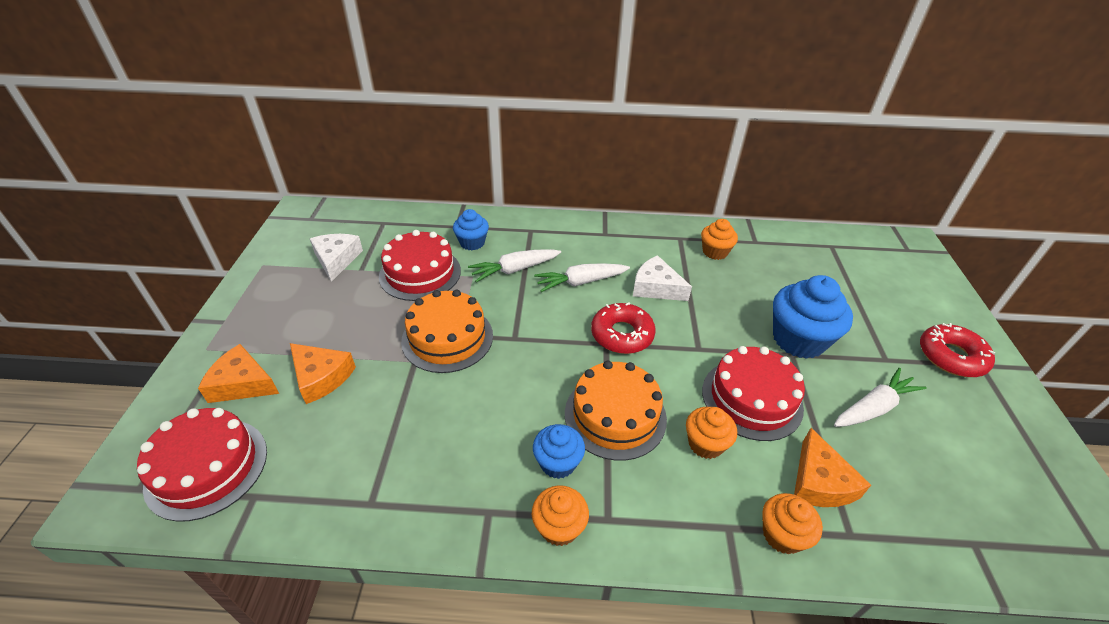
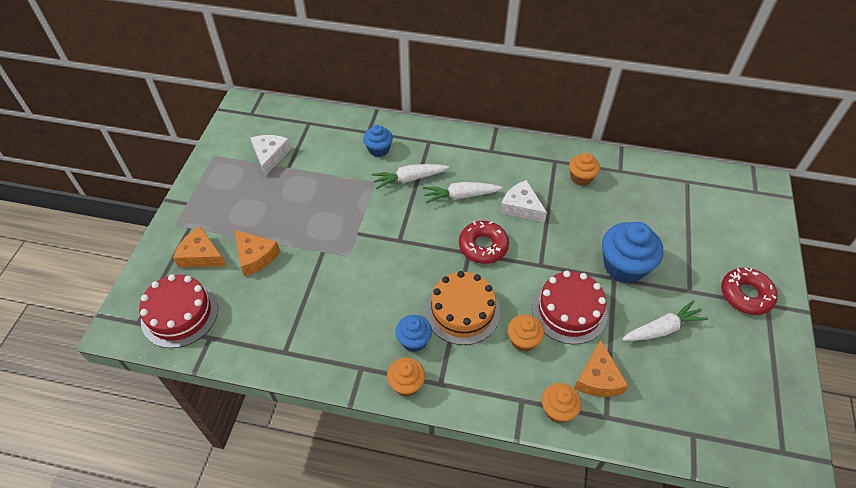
camera: 10 degrees right, 10 degrees up
(420, 273) = (334, 175): red cake -> none
(447, 338) = (349, 234): orange cake -> none

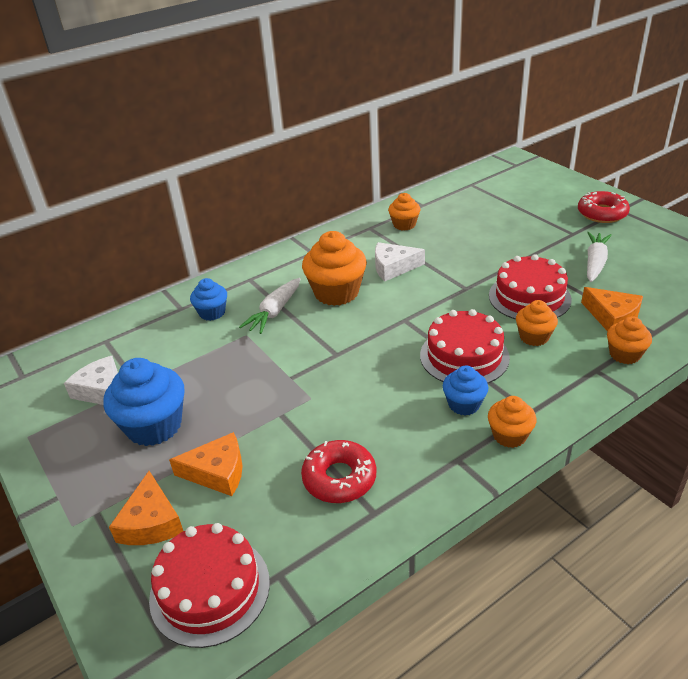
camera: 45 degrees left, 15 degrees down
(201, 255) = (151, 522): orange cheese -> orange cheese turned 75 degrees counterclockwise
(460, 196) = (336, 292): white carrot -> orange cupcake
(462, 311) = (464, 356): orange cake -> red cake
(483, 246) = (408, 308): red donut -> red donut (339, 478)
(624, 266) = (516, 249): blue cupcake -> blue cupcake (154, 426)

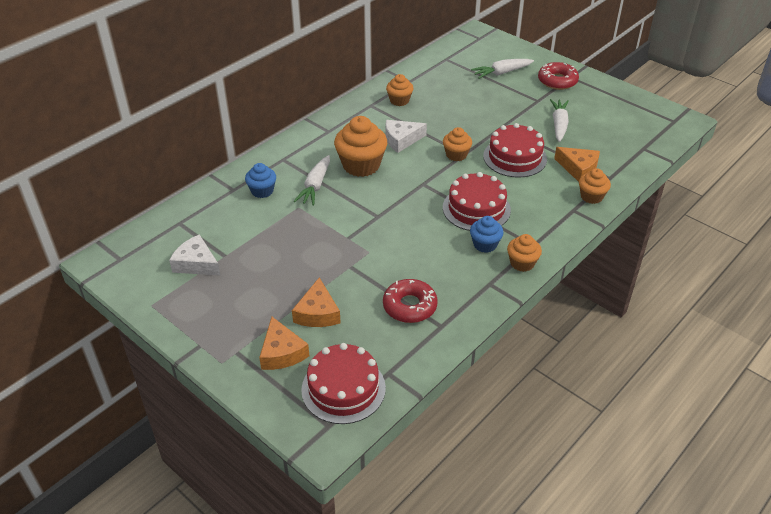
camera: 15 degrees left, 5 degrees up
(154, 426) = (253, 286): blue cupcake -> none
(217, 472) = (317, 313): orange cheese -> orange cheese turned 105 degrees clockwise
(534, 201) = (501, 73): none -> white carrot
(534, 337) = (524, 189): orange cupcake -> orange cupcake (456, 155)

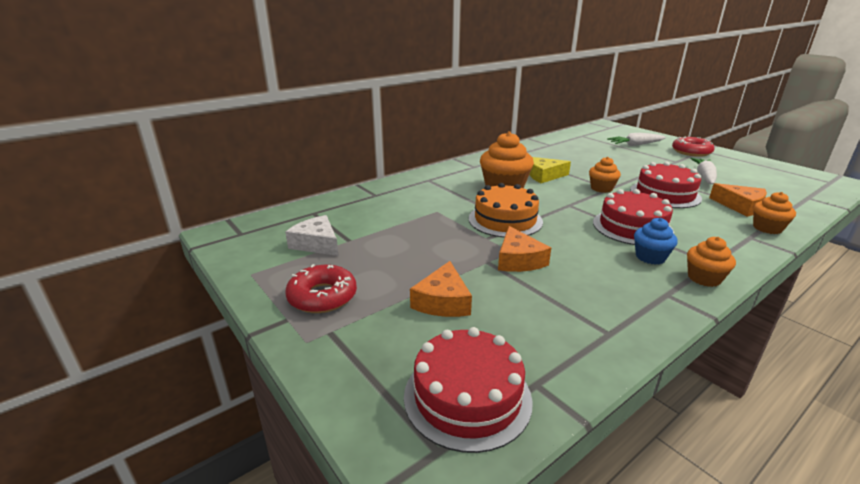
camera: 10 degrees right, 15 degrees down
(262, 191) = (403, 198): blue cupcake -> none
(282, 352) = (388, 339): orange cheese -> orange cheese (518, 260)
(315, 186) = (456, 198): white carrot -> none
(363, 212) = (505, 220): none -> orange cake
(399, 100) = (541, 154): orange cupcake -> none
(401, 140) = (544, 176): white cheese -> yellow cheese
(409, 306) = (562, 307): red donut -> red donut (322, 296)

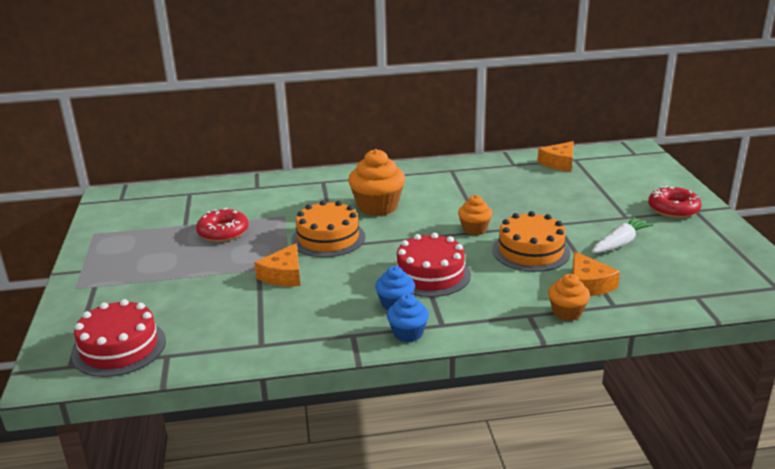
camera: 30 degrees right, 0 degrees up
(316, 244) = (159, 221): white cheese -> none
(322, 296) = (117, 262): red donut -> red donut (223, 232)
(443, 301) = (185, 289): orange cheese -> orange cheese (559, 163)
(544, 176) = (440, 202): yellow cheese -> none
(635, 145) = (618, 185): white carrot -> none
(665, 194) = (530, 251): red cake -> orange cake
(704, 278) = (408, 333): orange cupcake -> blue cupcake

